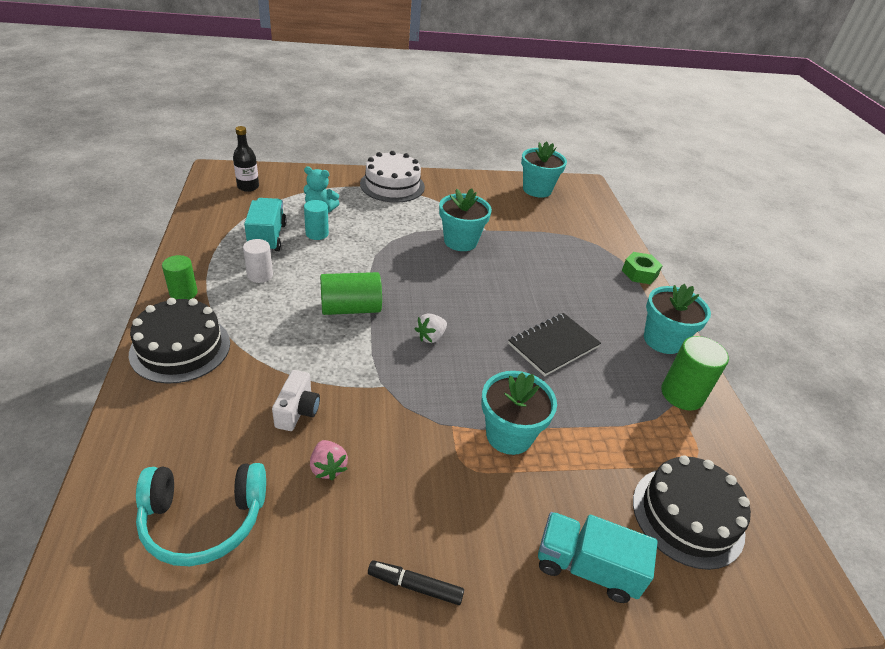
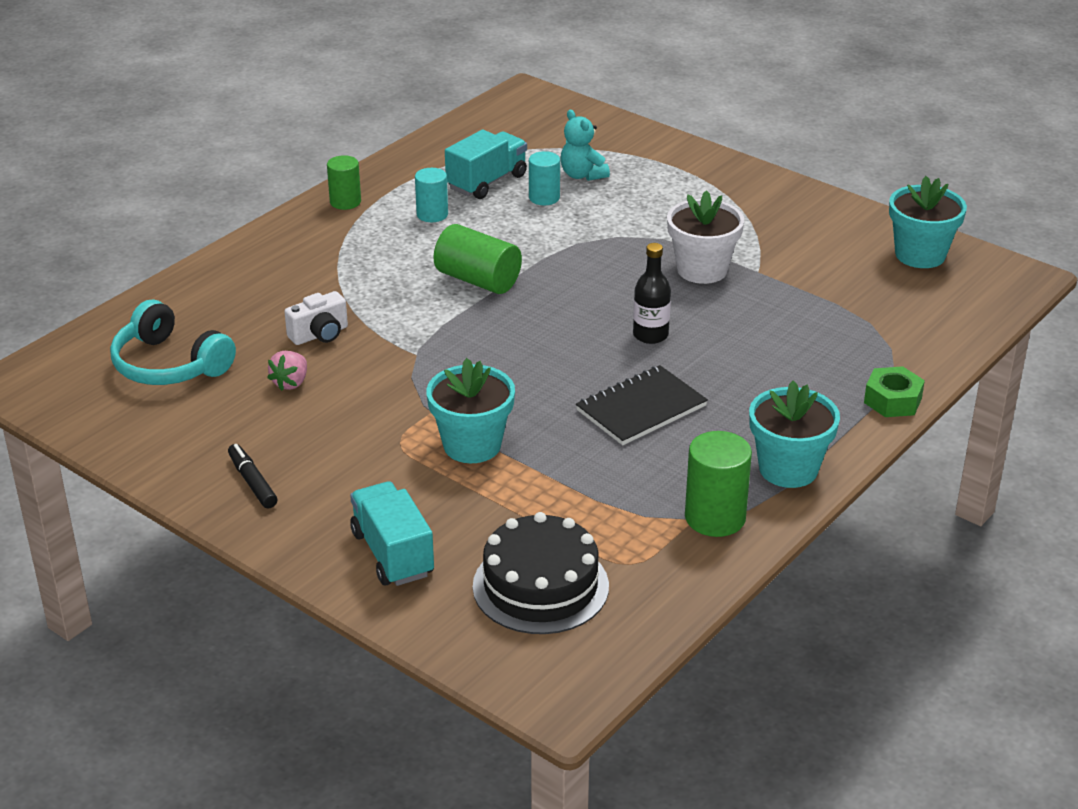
camera: 50 degrees right, 5 degrees down
(180, 348) = (289, 245): black cake -> none
(248, 187) = (537, 122): black bottle -> black bottle (650, 335)
(260, 275) = (432, 214): white cylinder -> turquoise cylinder
(392, 185) = (714, 178): white cake -> none
(430, 337) = (520, 339): white strawberry -> none
(460, 241) = (702, 270): turquoise flower pot -> white flower pot
(553, 345) = (641, 408): black notebook -> black notebook turned 45 degrees counterclockwise

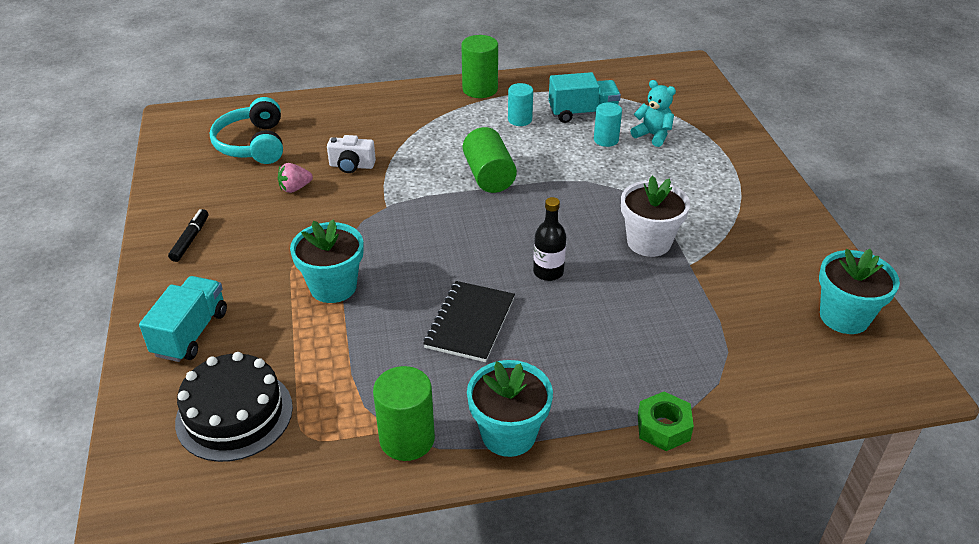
camera: 40 degrees right, 5 degrees up
(345, 202) = (480, 89): green cylinder -> green cylinder, size x1.53
(582, 175) = (653, 135): turquoise teddy bear -> turquoise teddy bear turned 120 degrees clockwise
(641, 408) = (470, 323): black notebook -> black notebook turned 75 degrees counterclockwise

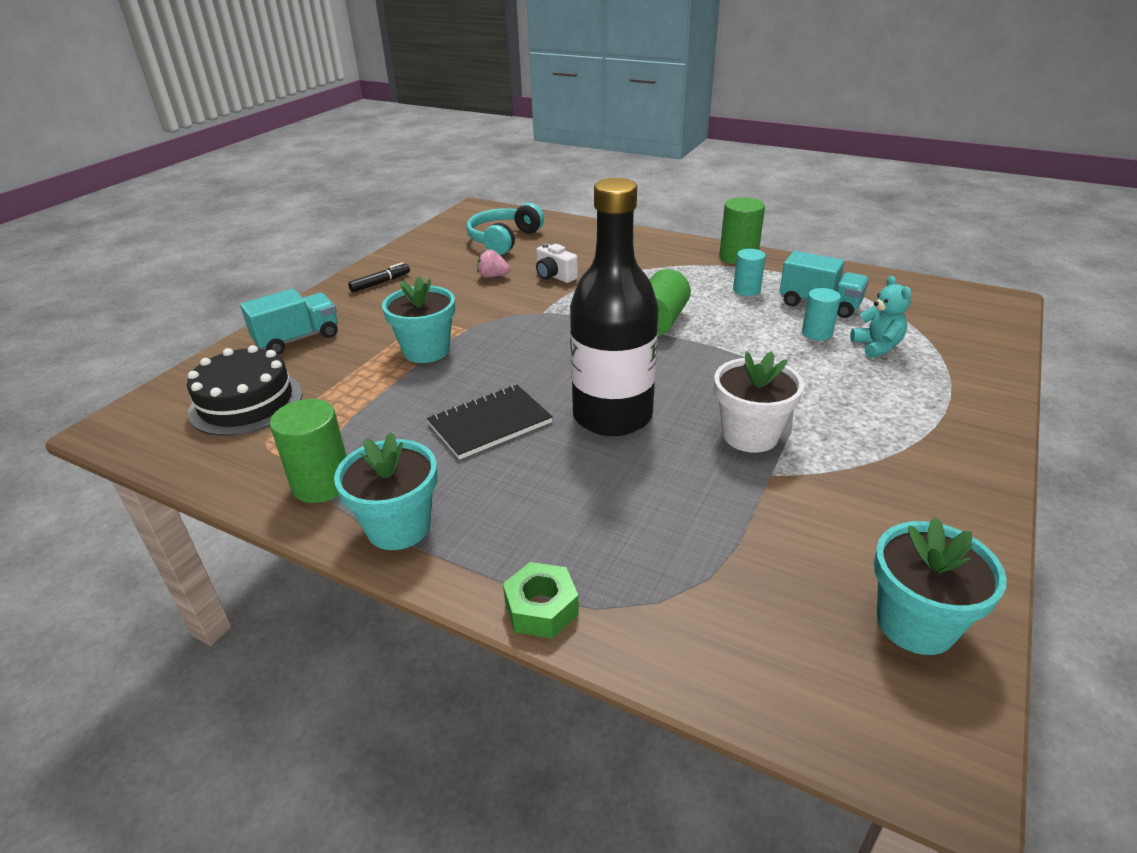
camera: 40 degrees right, 5 degrees down
(548, 272) = (612, 416): black bottle -> black bottle, size x2.25

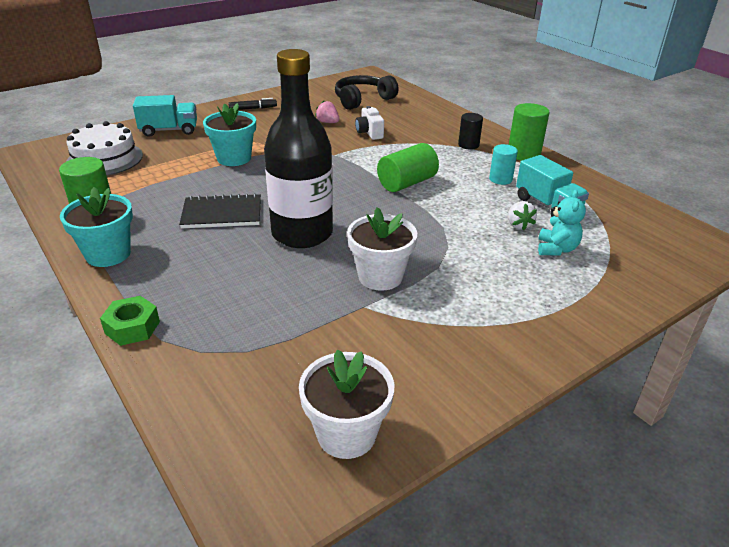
camera: 25 degrees right, 0 degrees up
(246, 402) = (105, 159): black cake -> white cake
(503, 240) = (362, 100): turquoise headphones -> black headphones
(674, 262) = (468, 145): none -> black cylinder
(816, 333) = (518, 225): turquoise cylinder -> white strawberry
(915, 623) = (346, 434): turquoise flower pot -> white flower pot

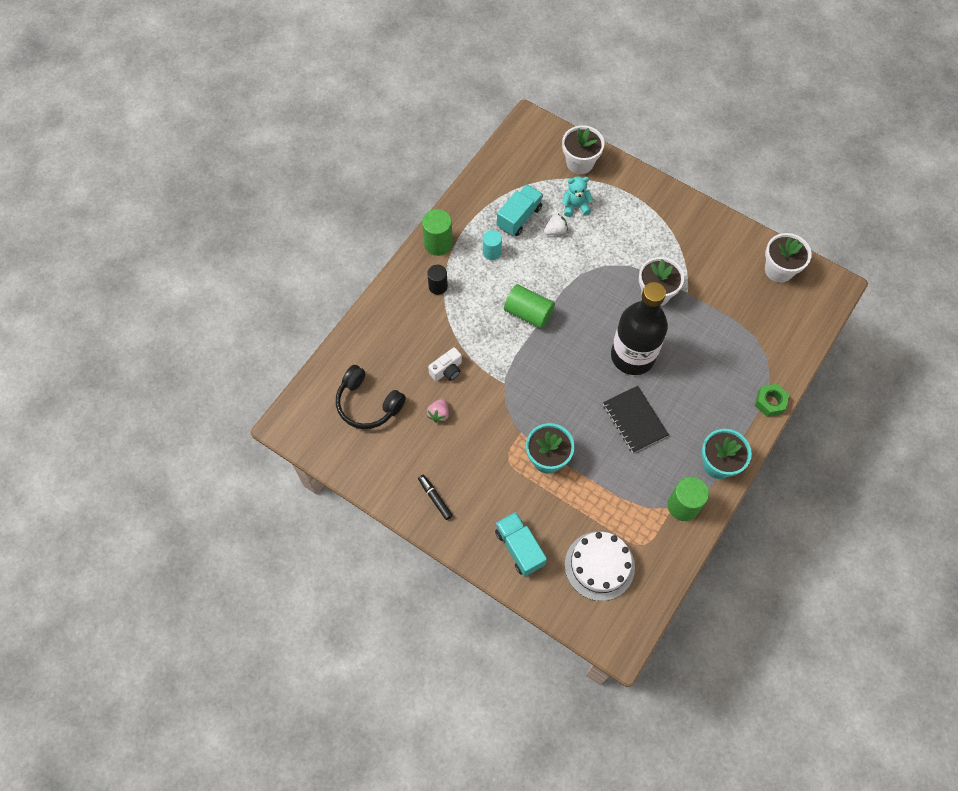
camera: 110 degrees left, 30 degrees up
(639, 272) = (580, 163): none -> white flower pot

